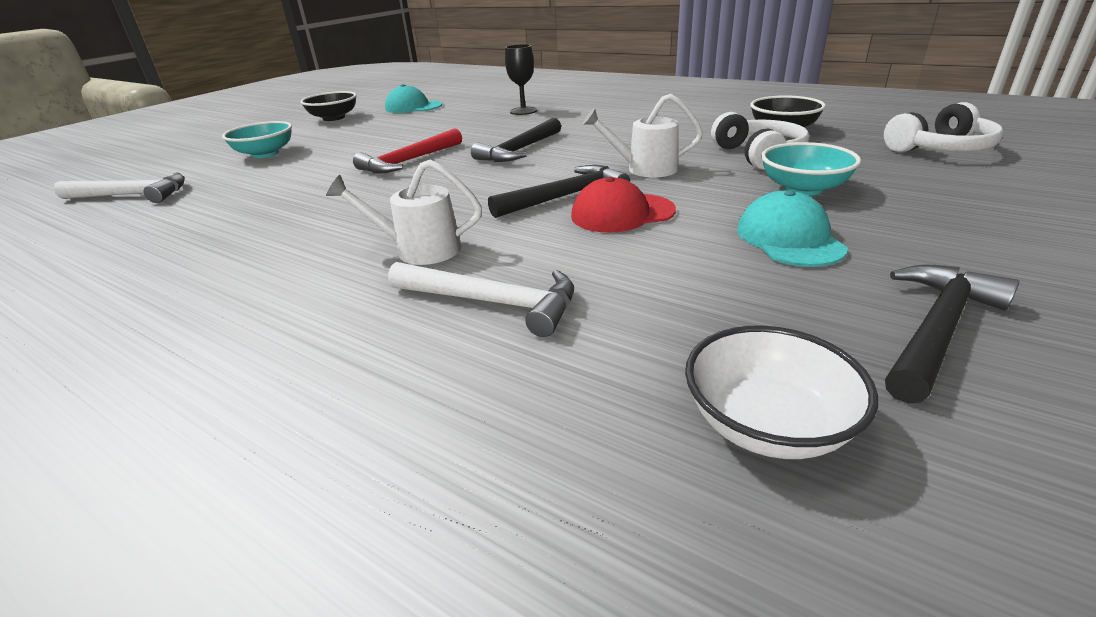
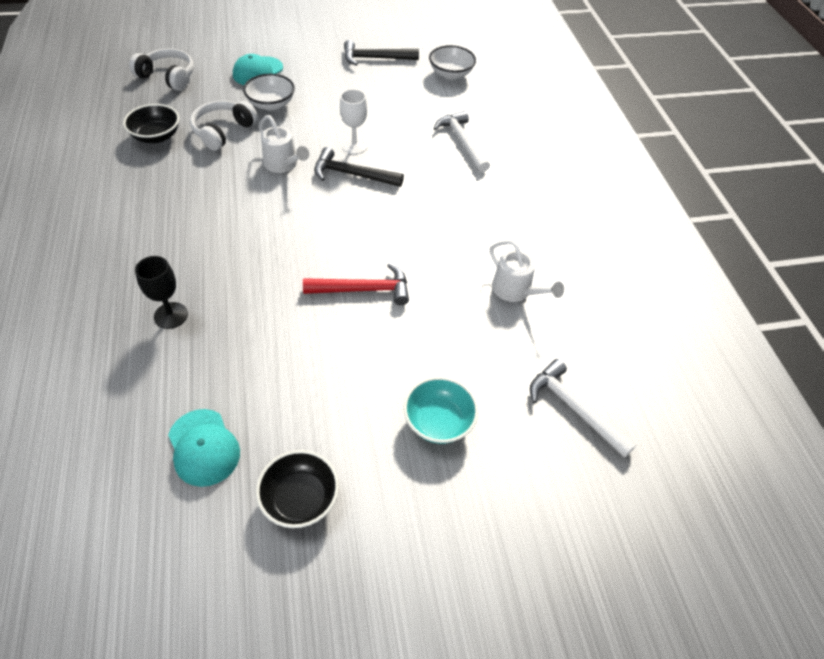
camera: 140 degrees left, 20 degrees up
(419, 250) = (455, 187): white watering can -> white watering can (516, 291)
(519, 150) = (291, 242): black hammer -> none
(622, 213) = (354, 146): red cap -> white goblet
(789, 238) = (336, 95): turquoise cap -> turquoise cap (258, 71)
(803, 188) = (271, 104): turquoise bowl -> white bowl

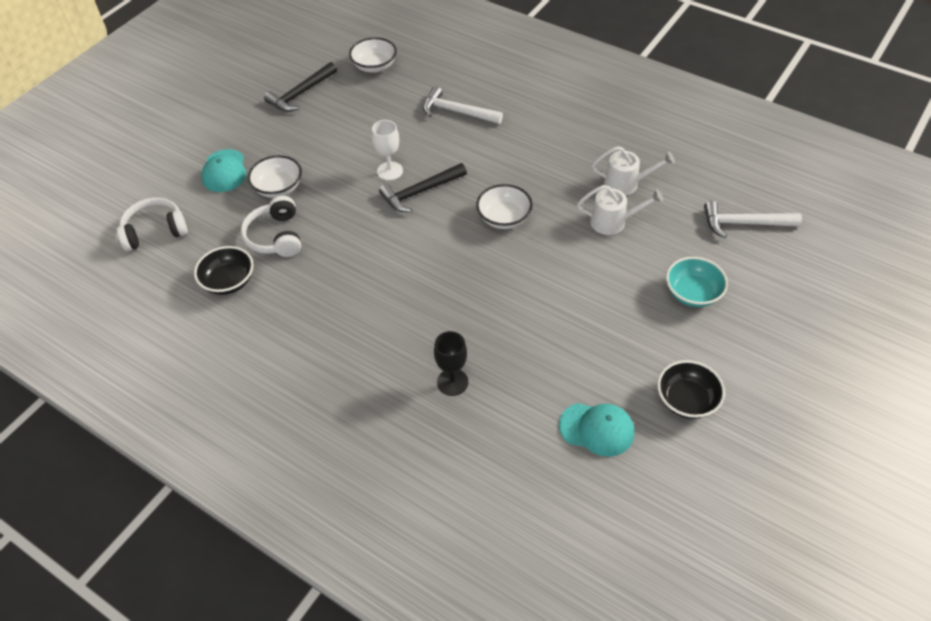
camera: 40 degrees left, 0 degrees up
(283, 164) = (362, 224): white watering can -> white watering can (614, 222)
(364, 290) = (543, 259): red hammer -> none
(381, 238) = (504, 218): none -> white bowl

